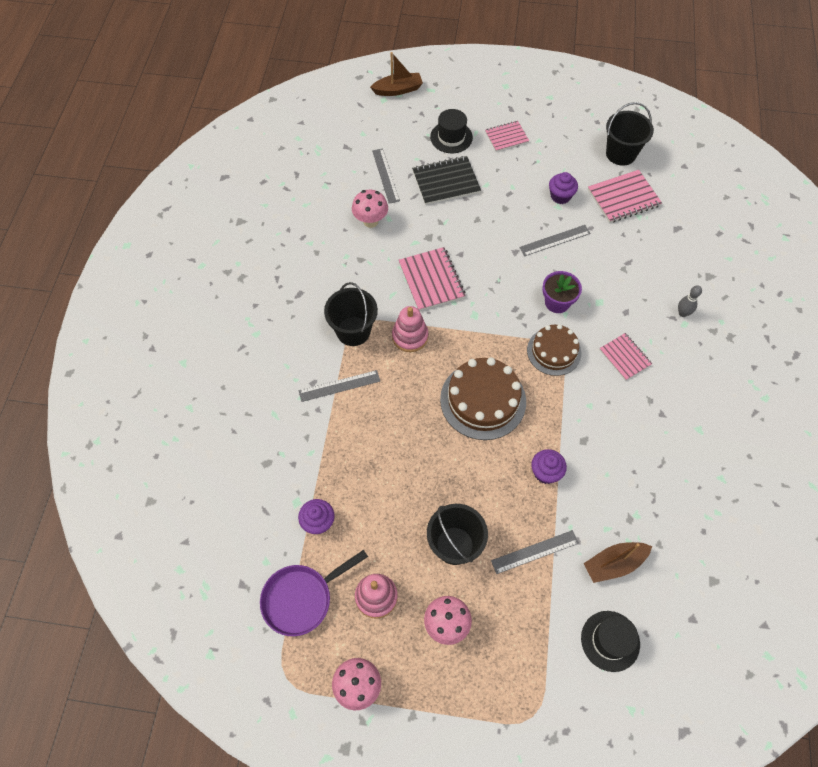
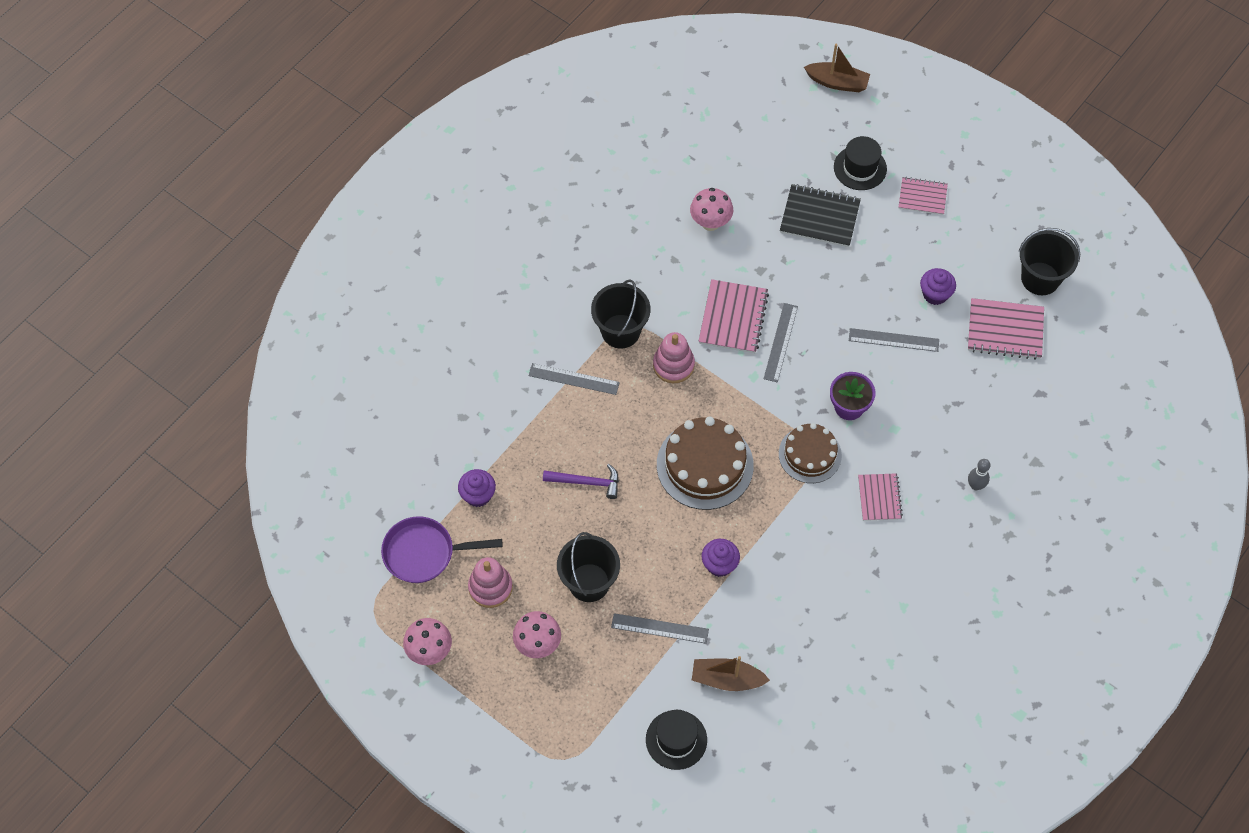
camera: 30 degrees right, 0 degrees up
(385, 175) = (758, 178): grey ruler -> grey ruler (780, 342)
(400, 463) = (586, 482): none -> purple hammer

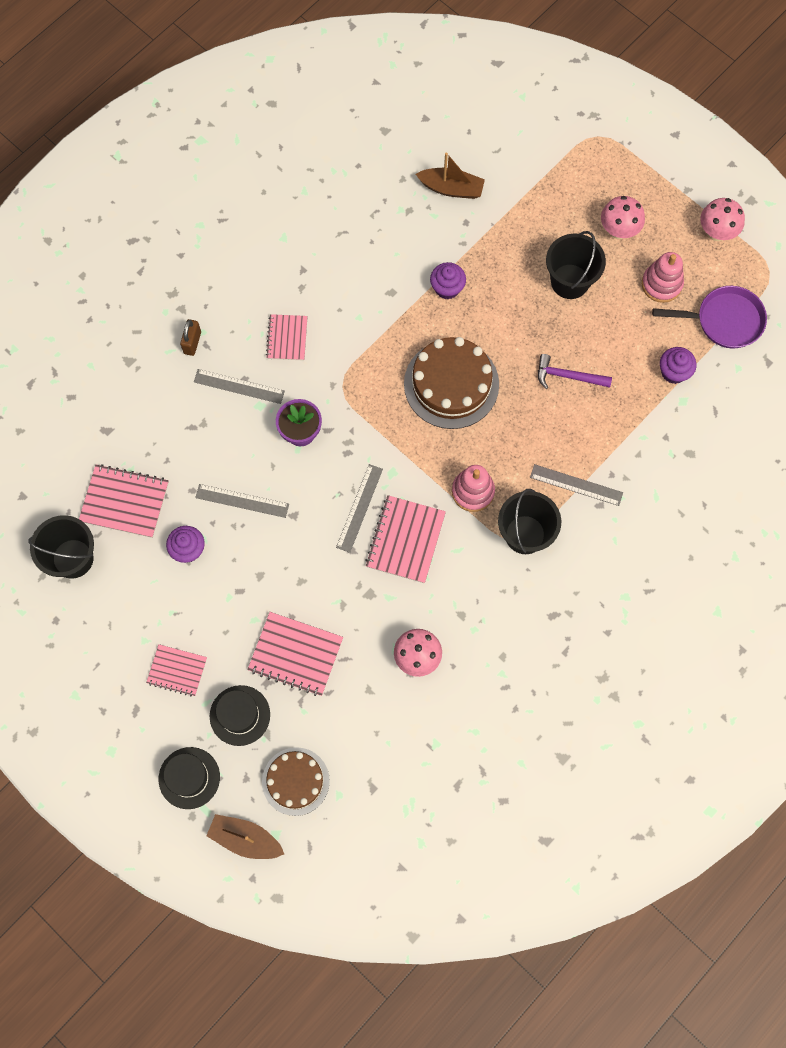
camera: 175 degrees left, 10 degrees up
(660, 628) = (507, 236): grey ruler -> grey ruler (239, 386)
(676, 739) = (500, 143): black hat -> black hat (189, 778)
(810, 454) = (347, 386): brown cake -> brown cake (295, 781)
(819, 217) = (295, 654): black notebook -> pink notebook
(975, 485) = (192, 342): grey bowling pin -> brown padlock

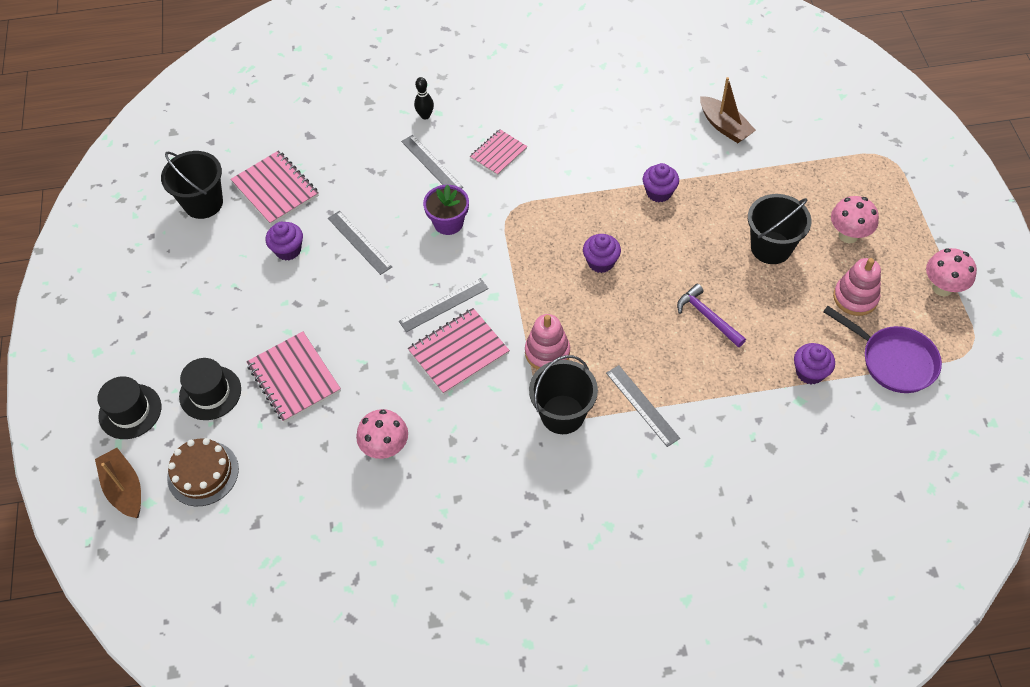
camera: 40 degrees right, 15 degrees down
(177, 670) = (197, 328): pink notebook -> none
(192, 342) = (425, 116): brown padlock -> black bowling pin
(451, 384) = (600, 262): brown cake -> purple cupcake

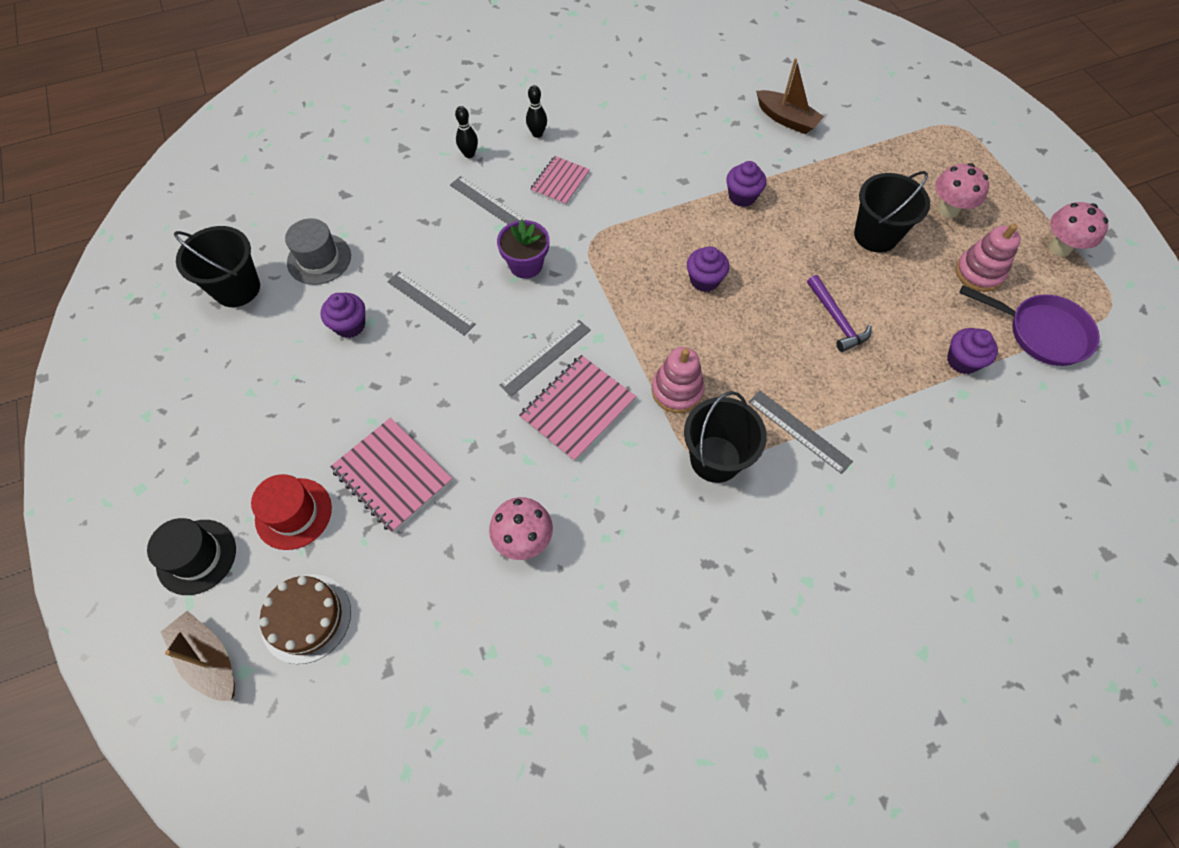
camera: 15 degrees left, 5 degrees up
(210, 393) = (293, 513): black hat -> red hat
(275, 189) = (319, 259): pink notebook -> grey hat
(490, 106) = (537, 134): none -> black bowling pin
(708, 317) = (836, 320): purple hammer -> purple hammer turned 150 degrees counterclockwise

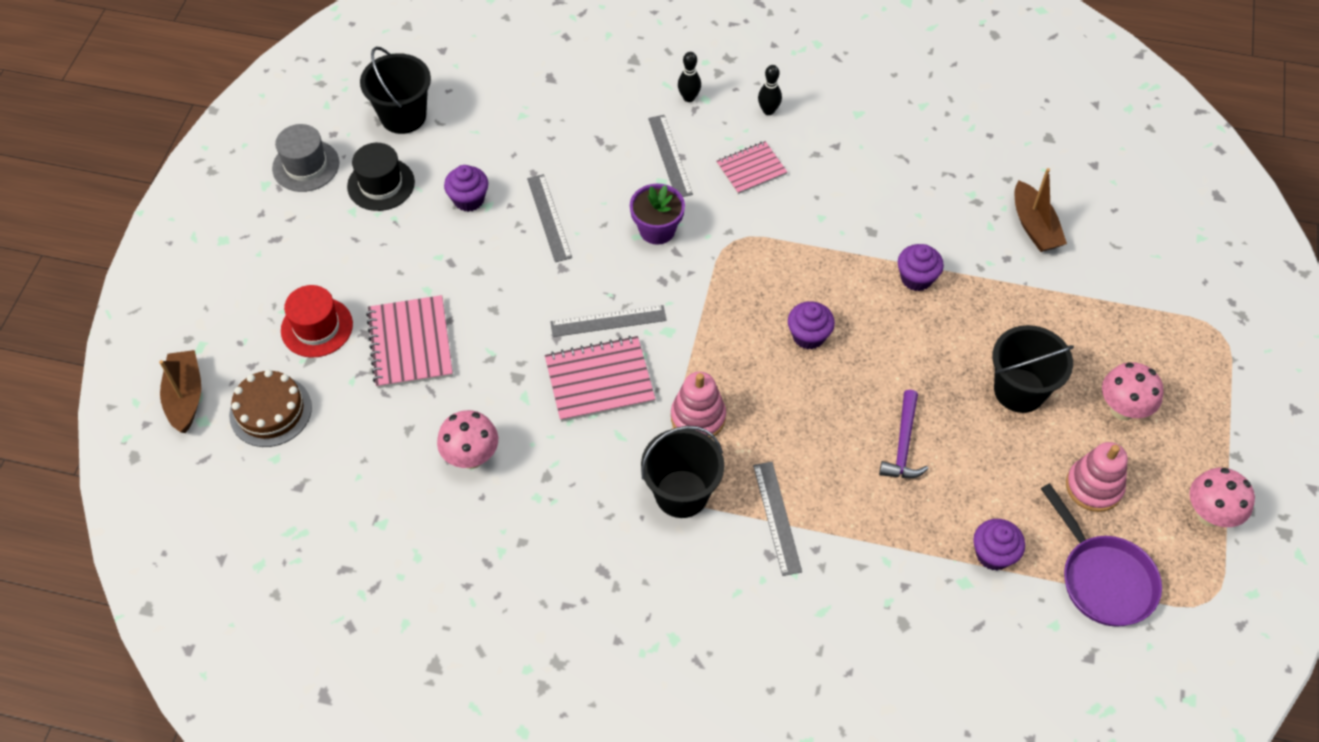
camera: 35 degrees right, 5 degrees down
(196, 556) = (227, 317): black hat -> black hat (381, 184)
(319, 259) = (486, 127): grey hat -> grey hat (306, 165)

